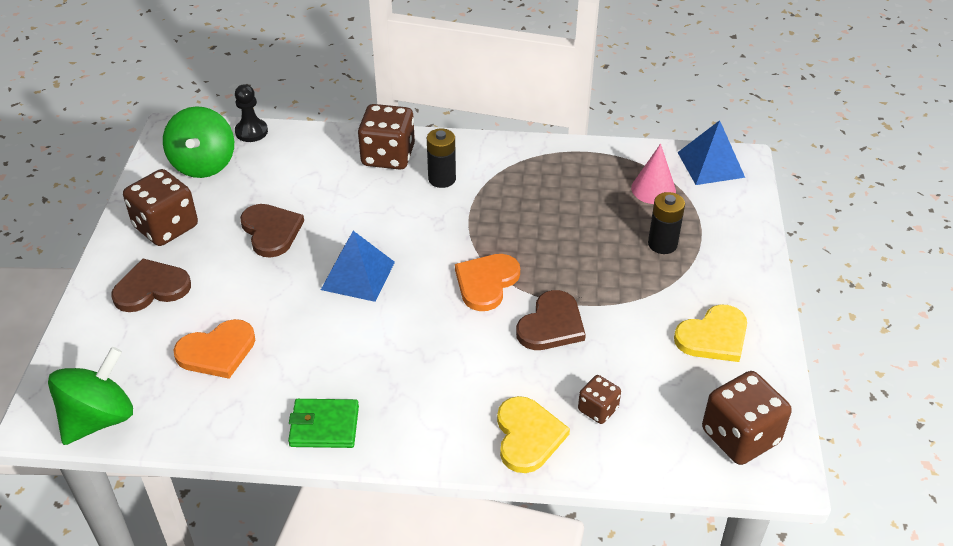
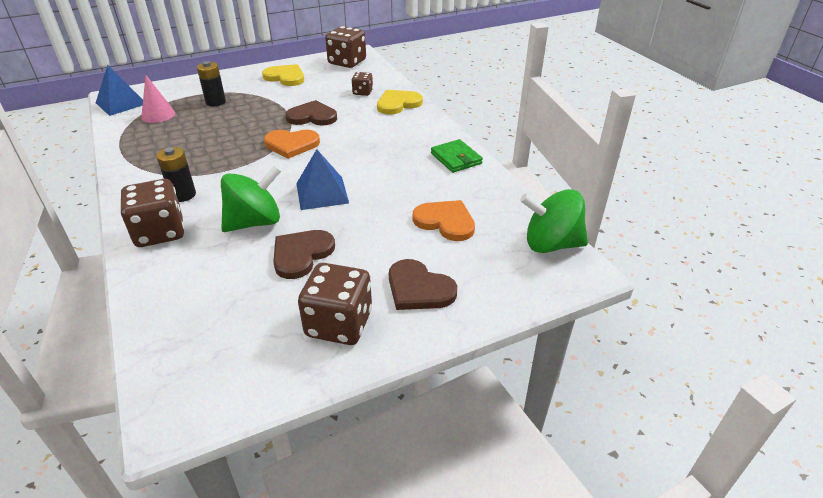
camera: 120 degrees left, 5 degrees down
(204, 164) = (224, 351): green spinning top -> green spinning top (255, 222)
(251, 132) = (147, 343): black pawn -> none

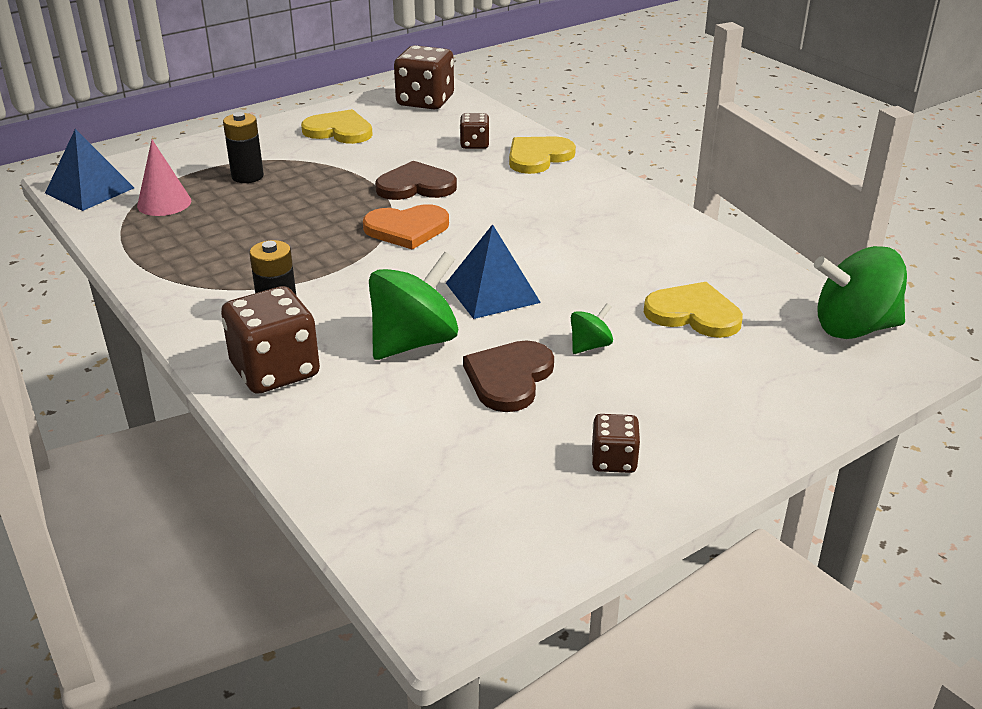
camera: 10 degrees left, 5 degrees down
(339, 324) = (614, 460): brown dice -> brown dice, size x0.53
(365, 237) = (590, 346): none -> green spinning top
(419, 288) = (701, 404): brown heart -> none
(445, 222) = (693, 314): orange heart -> yellow heart
(456, 158) = (665, 227): green wallet -> none

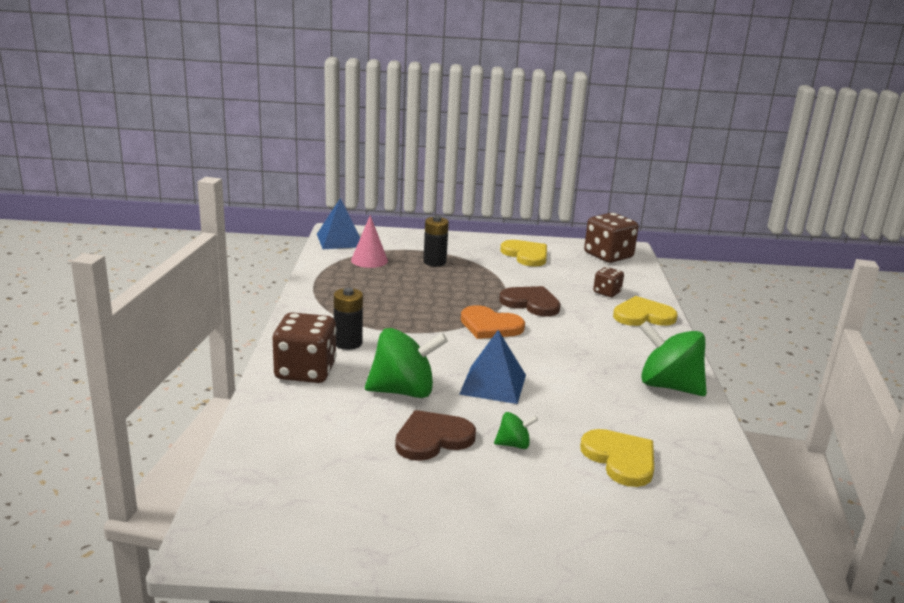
camera: 35 degrees right, 10 degrees down
(614, 460) = (430, 520): brown dice -> none
(853, 328) = (745, 529): green spinning top -> green spinning top (668, 386)

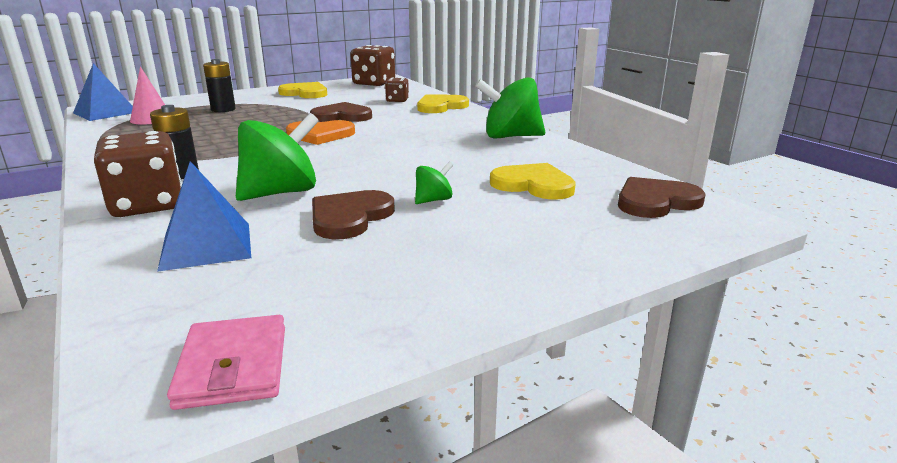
camera: 30 degrees left, 0 degrees up
(268, 538) = (233, 366): none -> pink wallet
(493, 384) = (366, 168): blue pyramid -> blue pyramid (206, 246)
(716, 524) = (655, 201): none -> brown heart

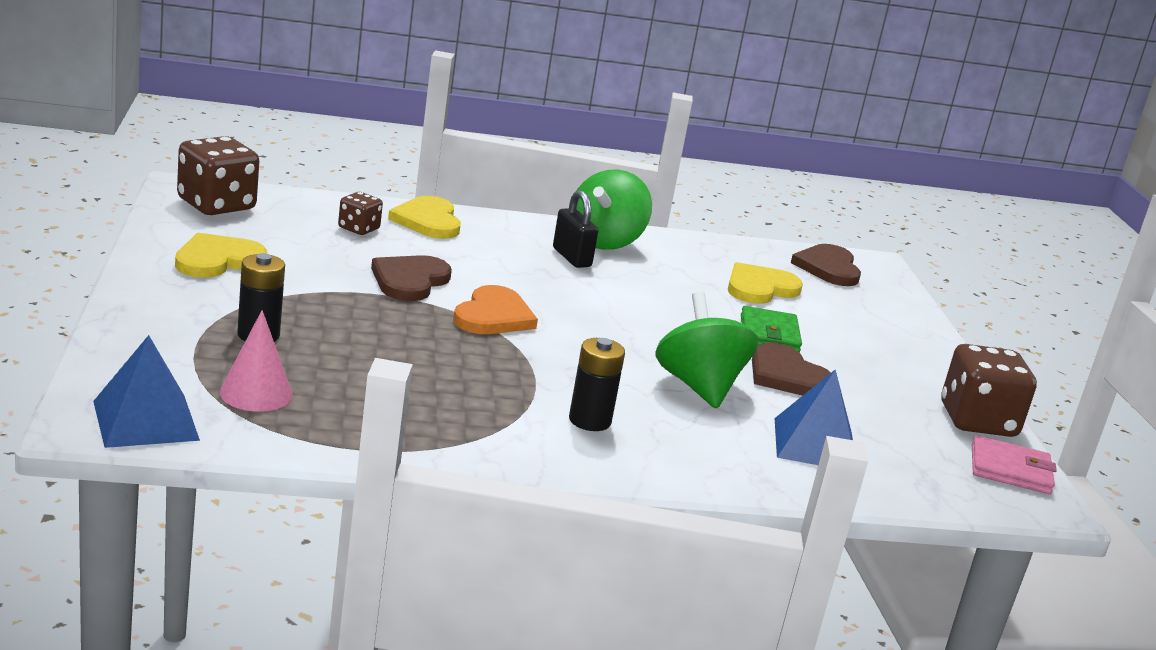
camera: 70 degrees left, 0 degrees up
(147, 205) = (686, 453): brown dice -> brown dice (977, 421)
(433, 200) = (769, 334): green spinning top -> green wallet
(458, 135) = (572, 257): none -> black padlock

